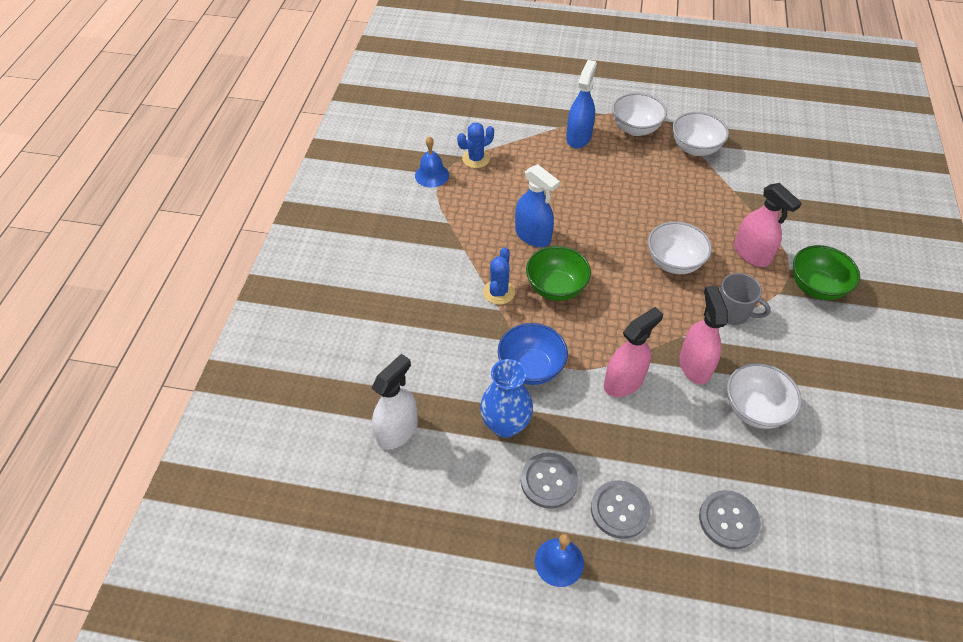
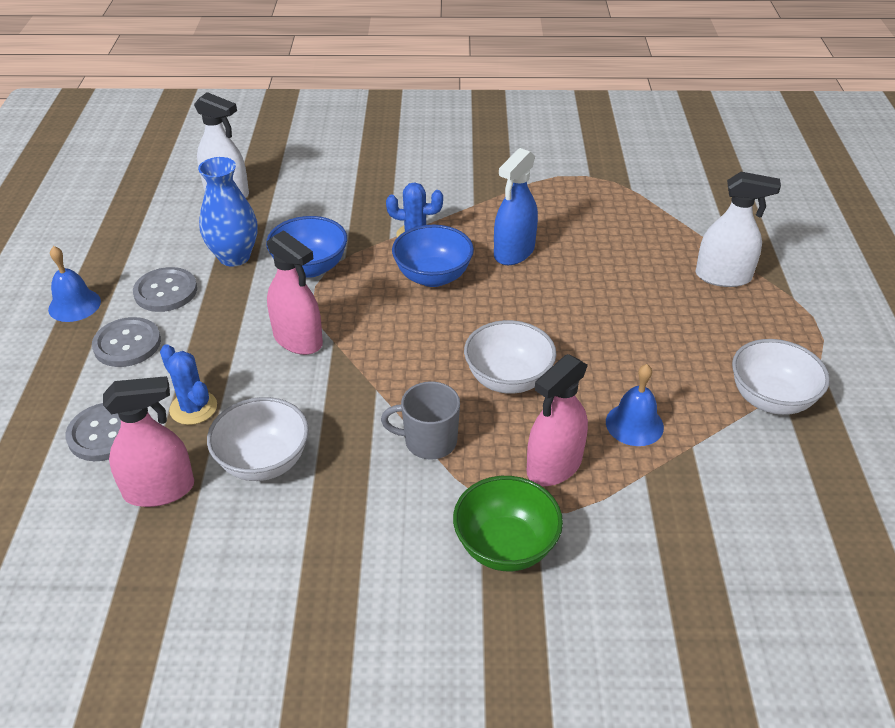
camera: 80 degrees right, 10 degrees down
(432, 175) = (585, 169): blue bell -> blue bell (634, 424)
(476, 159) = (630, 196): blue cactus -> blue cactus (193, 408)
(556, 288) = (433, 277): green bowl -> blue bowl
(578, 137) = (723, 276): blue spray bottle -> white spray bottle
(635, 129) = (778, 331): white bowl -> none
(694, 365) = (329, 402): pink spray bottle -> pink spray bottle (159, 490)
(732, 312) = (429, 441): grey mug -> grey mug turned 75 degrees clockwise

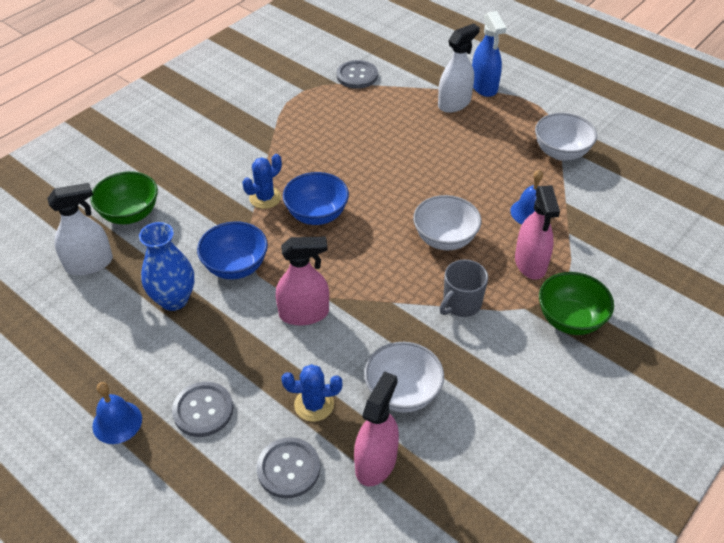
camera: 50 degrees left, 5 degrees up
(165, 291) = (167, 358): grey button -> grey button (357, 76)
(305, 179) = (130, 214): none -> green bowl
(514, 252) = (336, 166): blue spray bottle -> blue spray bottle (484, 86)

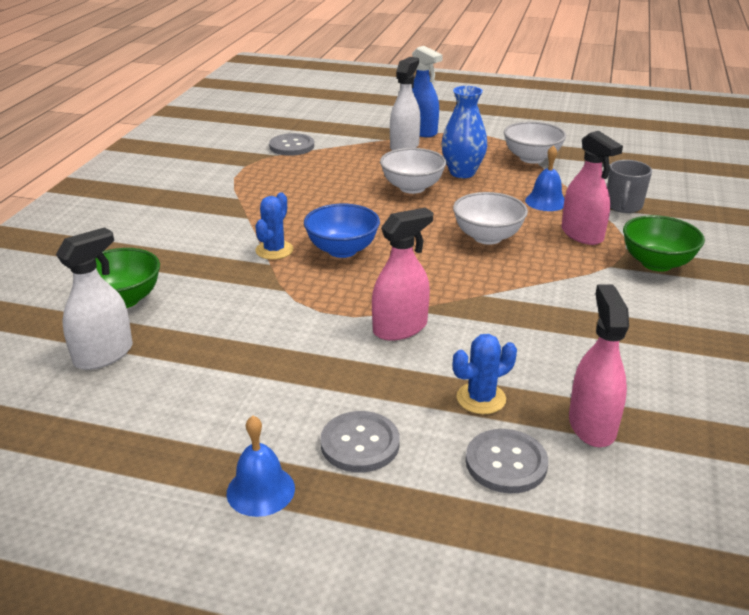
camera: 25 degrees left, 15 degrees down
(174, 299) = (239, 357): blue vase -> blue vase (462, 173)
(236, 266) = (289, 311): blue bowl -> none
(402, 393) = (562, 360): white bowl -> white bowl (412, 187)
(461, 304) = (549, 278): grey mug -> grey mug (623, 206)

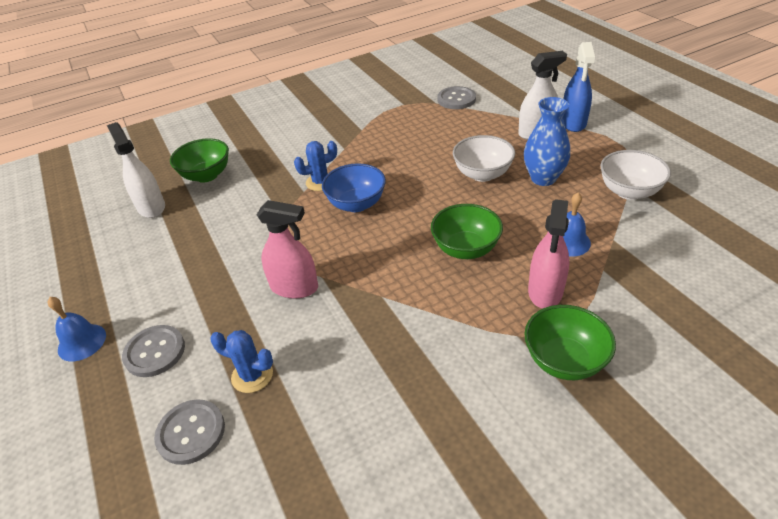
camera: 50 degrees right, 10 degrees up
(104, 355) = (151, 207): white spray bottle -> white spray bottle turned 120 degrees counterclockwise
(487, 237) = (465, 249): white bowl -> green bowl
(592, 425) = (275, 454): pink spray bottle -> none
(623, 206) = (635, 285): grey mug -> none

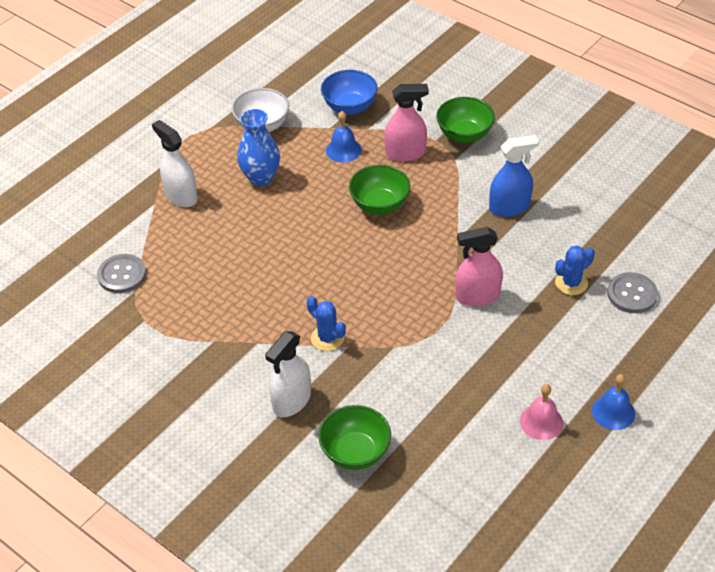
camera: 115 degrees left, 5 degrees up
(126, 285) = (541, 422): none -> pink bell
(151, 207) = (431, 474): white spray bottle -> white spray bottle (291, 401)
(155, 352) = (590, 354): grey button -> none
(252, 375) = (571, 283): blue cactus -> blue cactus turned 60 degrees clockwise
(294, 287) = (477, 296): pink spray bottle -> pink spray bottle turned 90 degrees counterclockwise
(356, 204) = (351, 295): blue bowl -> blue bowl (349, 107)
(482, 174) = (268, 219): white bowl -> none
(573, 123) = (154, 173): blue spray bottle -> blue spray bottle (509, 207)

